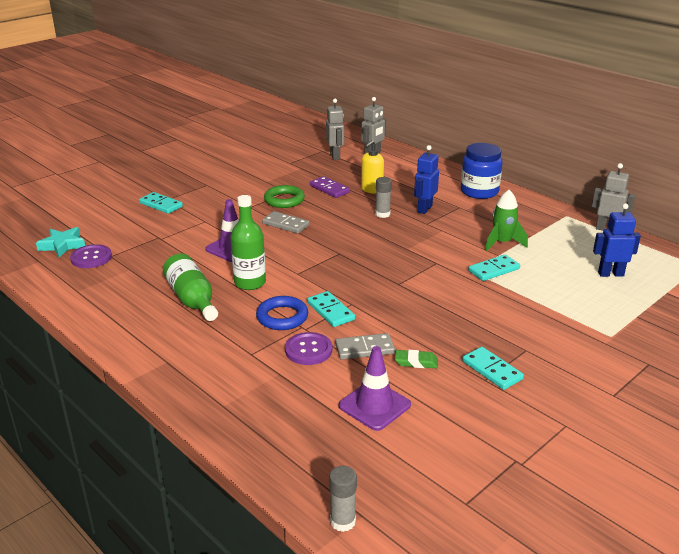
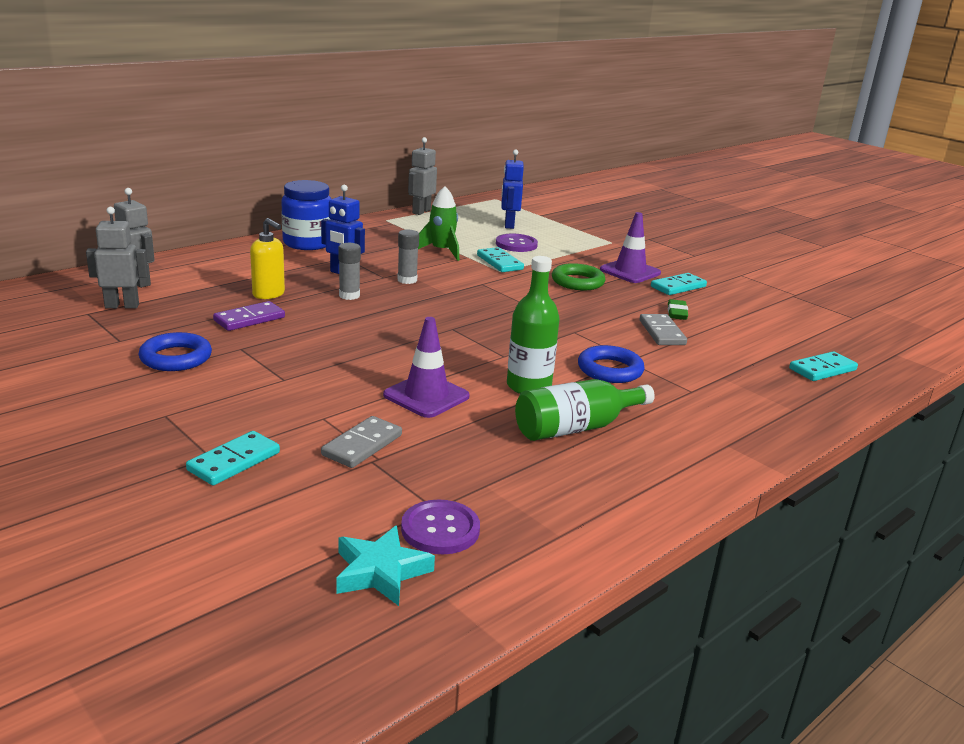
camera: 90 degrees left, 5 degrees down
(271, 178) = (176, 358): none -> blue ring
(284, 200) = (272, 352): green ring -> green ring (577, 282)
(286, 224) = (358, 355): grey domino -> grey domino (362, 445)
(308, 350) = (673, 359): purple button -> purple button (516, 244)
(330, 311) = (592, 343): turquoise domino -> turquoise domino (822, 369)
(342, 521) = (909, 361): grey glue stick -> grey glue stick (407, 280)
(374, 405) = (753, 336): purple traffic cone -> purple traffic cone (630, 271)

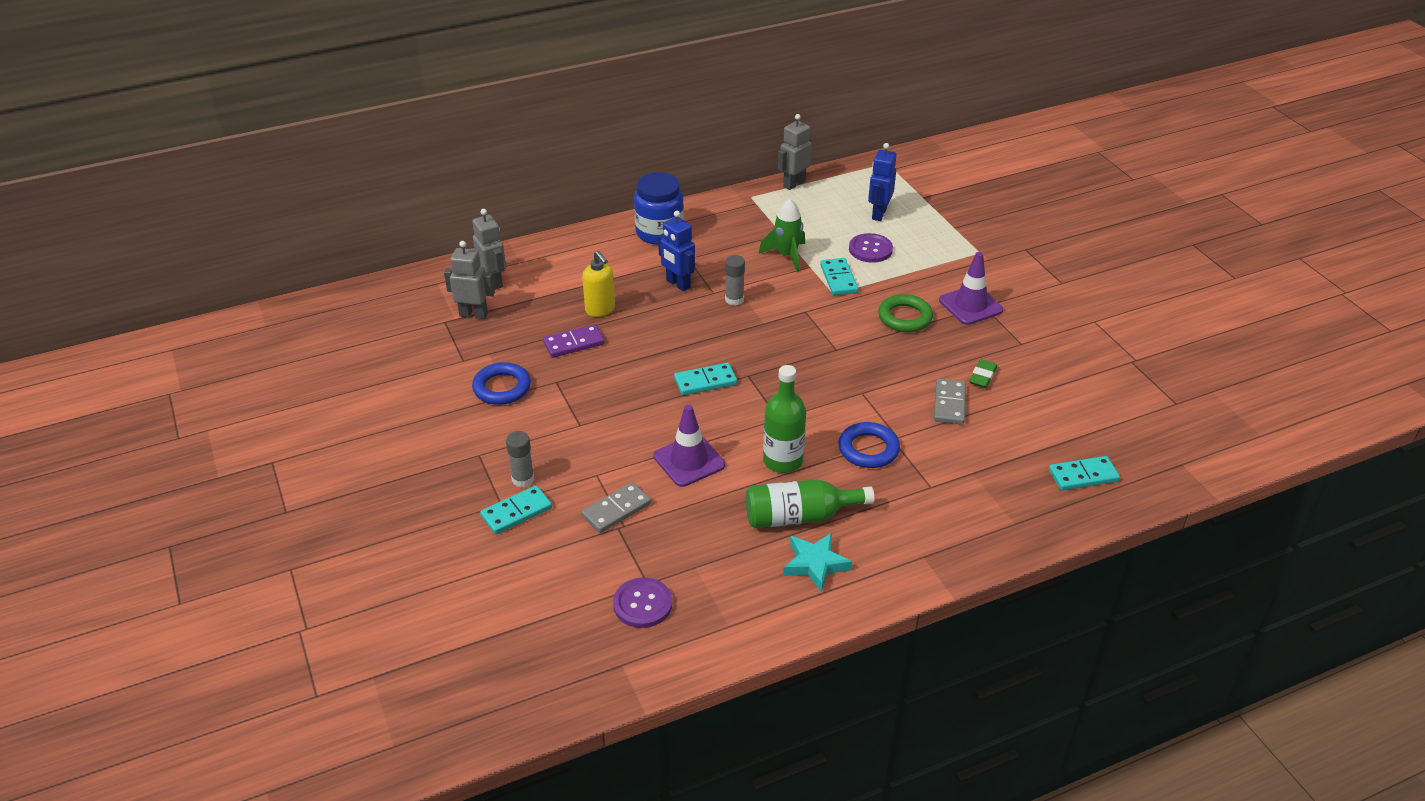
camera: 20 degrees right, 15 degrees up
(349, 295) = (671, 318): grey glue stick -> grey glue stick (523, 479)
(380, 572) = (586, 634): turquoise star -> turquoise star (815, 564)
(678, 287) = (1009, 335): turquoise domino -> turquoise domino (705, 381)

